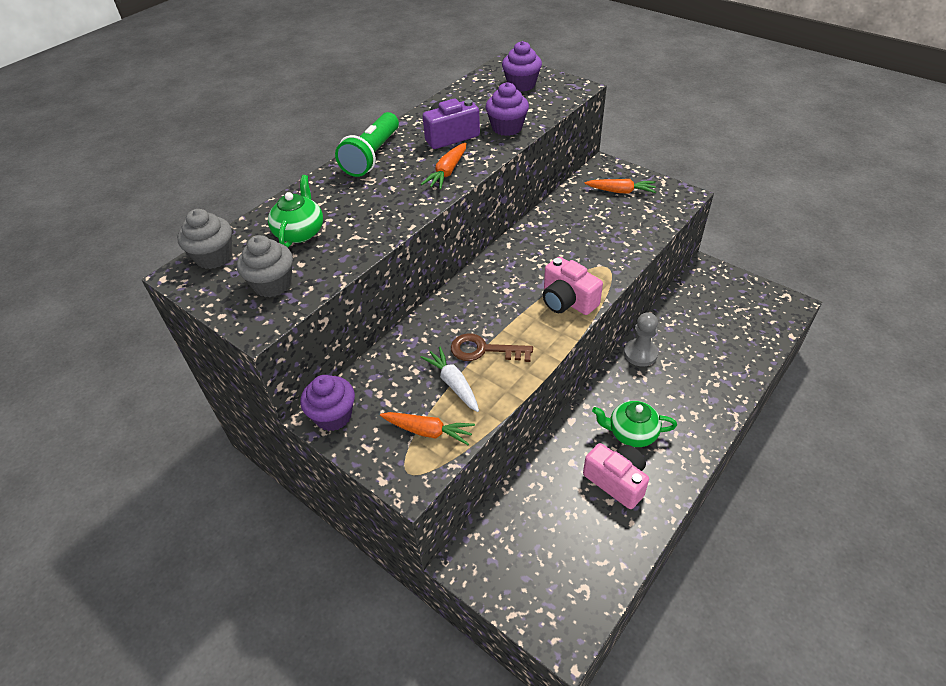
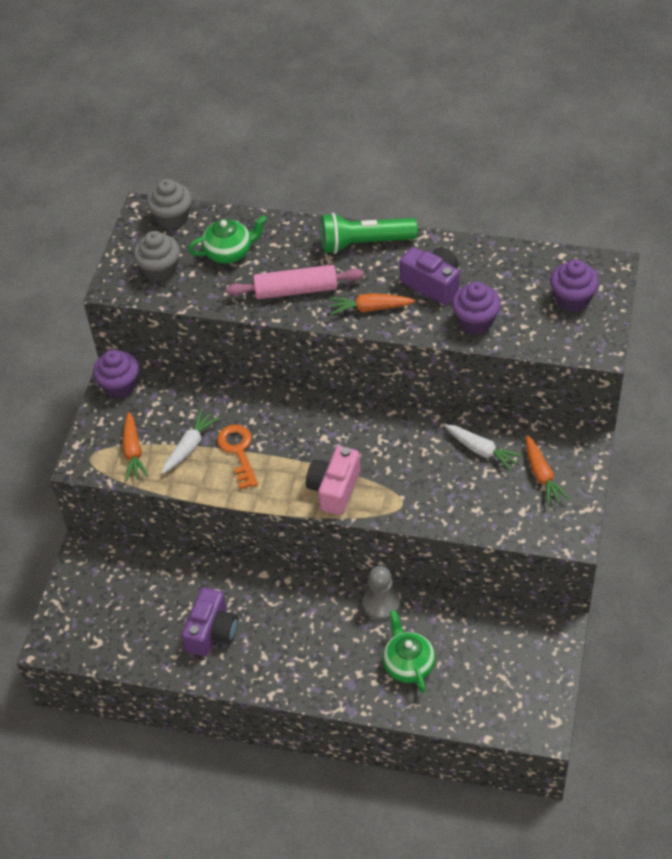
camera: 65 degrees right, 5 degrees up
(387, 205) = (296, 290): none -> pink rolling pin
(484, 350) = (238, 451): brown key -> orange key
(579, 211) = (482, 451): none -> white carrot
(616, 481) = (212, 632): pink camera -> purple camera
(631, 433) = (273, 627): green teapot -> green teapot (408, 664)

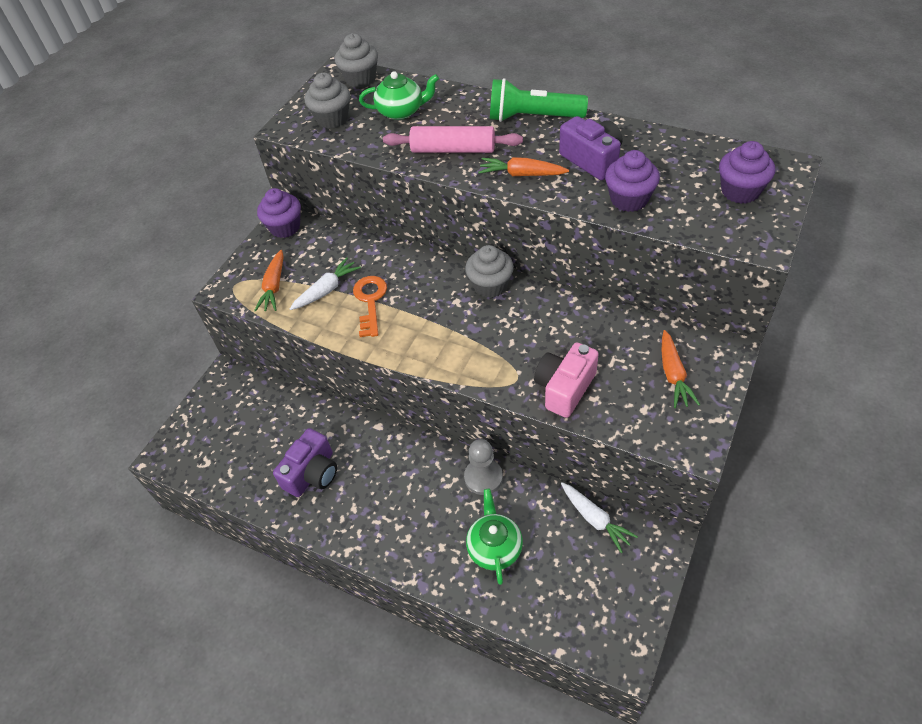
camera: 15 degrees right, 0 degrees up
(334, 489) = (452, 352): pink camera -> pink camera (564, 388)
(353, 416) = (490, 285): none -> grey cupcake
(482, 451) = (613, 339): white carrot -> white carrot (595, 519)

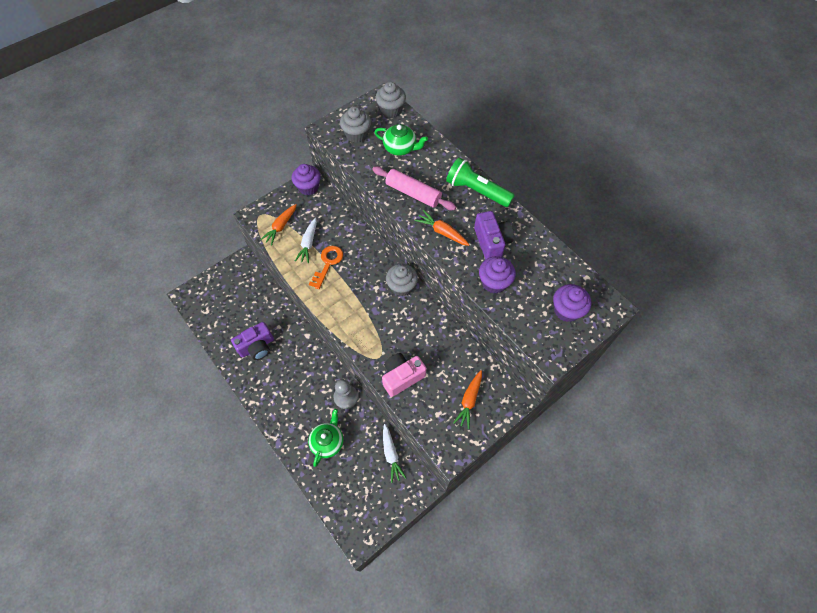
camera: 20 degrees right, 10 degrees up
(327, 290) = (308, 243): white carrot -> white carrot turned 120 degrees clockwise

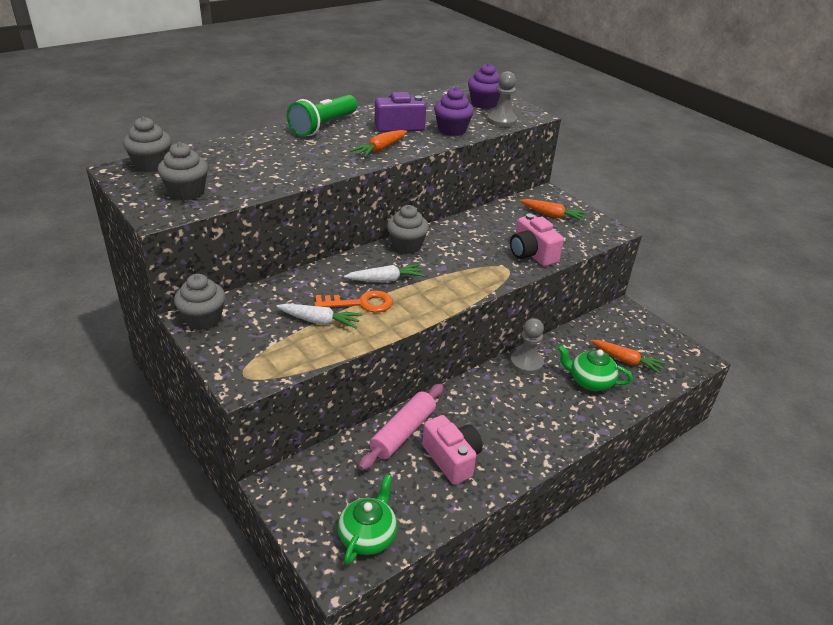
camera: 90 degrees left, 25 degrees down
(257, 346) = (452, 459): purple camera -> pink camera
(281, 227) = (278, 350): orange carrot -> orange carrot (626, 361)
(308, 187) = (203, 319): purple cupcake -> grey cupcake
(328, 263) = (360, 303): orange key -> orange key turned 150 degrees clockwise
(391, 454) = (594, 328): white carrot -> white carrot (385, 280)
(400, 148) = (231, 163): green teapot -> green teapot (368, 536)
(413, 193) = (315, 161): pink rolling pin -> pink rolling pin (403, 432)
(528, 325) = (501, 121): none -> grey pawn

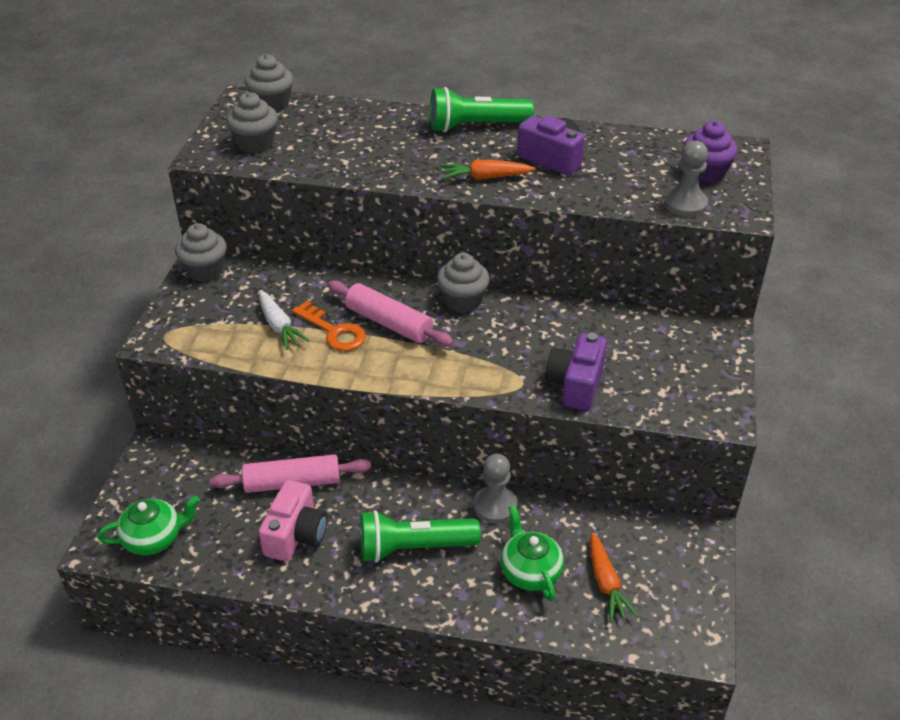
camera: 50 degrees right, 5 degrees up
(385, 280) = (389, 323): white carrot -> pink rolling pin
(452, 130) = (602, 189): purple cupcake -> none
(523, 414) = (414, 548): none -> green flashlight
(531, 254) = (575, 385): pink camera -> purple camera
(552, 215) = (679, 358): orange carrot -> none

